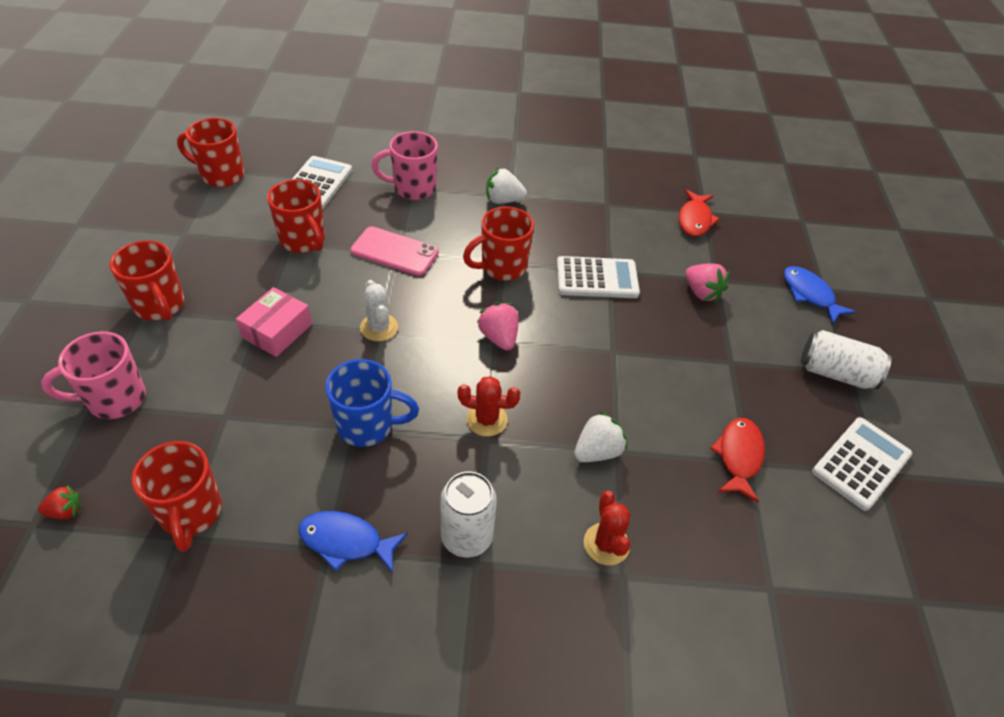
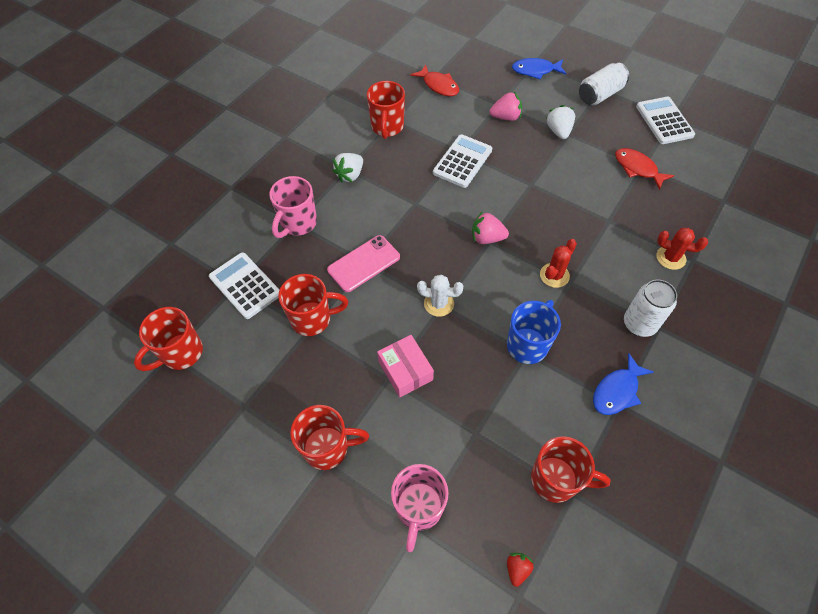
camera: 55 degrees left, 10 degrees up
(502, 267) = (421, 207): red mug -> red mug (387, 127)
(597, 451) = (605, 231): white strawberry -> white strawberry (558, 131)

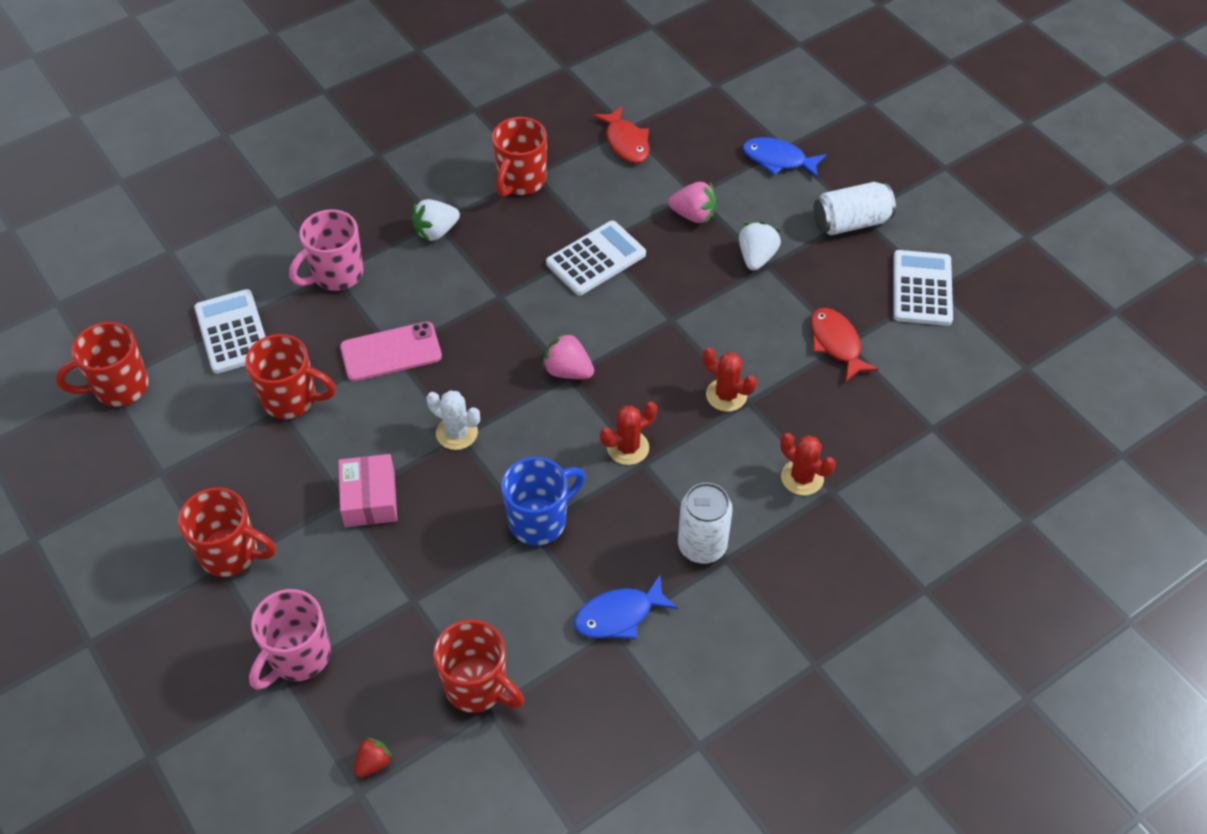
camera: 20 degrees right, 5 degrees down
(593, 221) = (726, 395): none -> red cactus

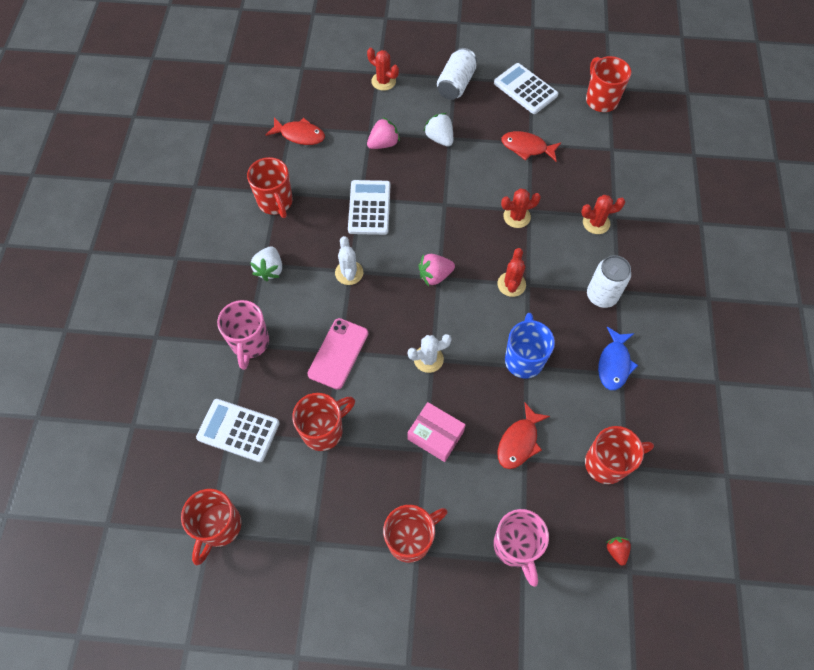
camera: 50 degrees left, 10 degrees up
(429, 582) = (519, 442): none -> red fish
(496, 296) = (349, 273): none -> white cactus
(778, 160) = (383, 81): blue fish -> red cactus
(996, 370) = (601, 100): none -> red mug

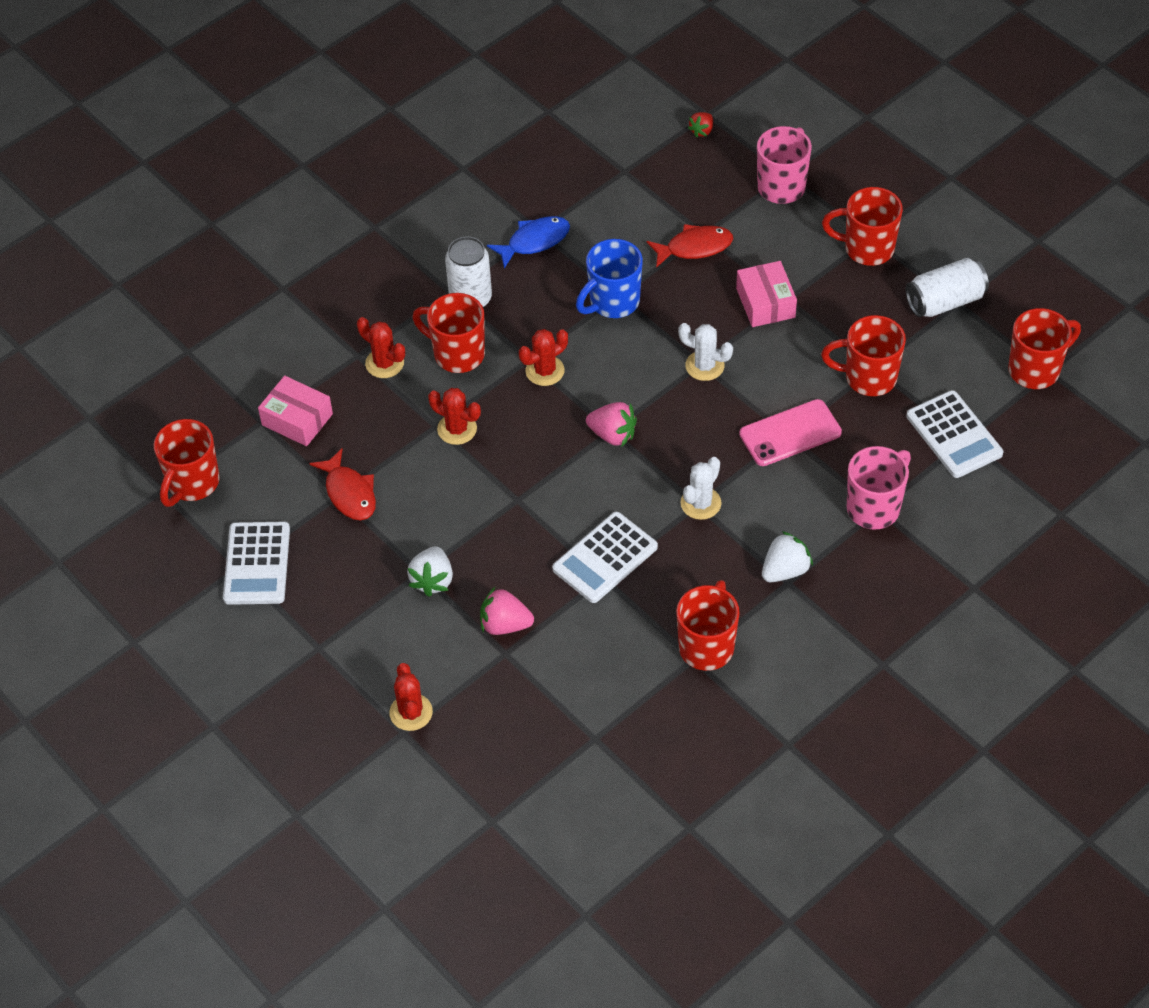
camera: 135 degrees left, 10 degrees down
(300, 135) = (594, 716): red fish -> none
(456, 84) = (328, 636): white can -> white can (945, 301)
(597, 162) = (297, 419): none -> pink box
(607, 463) = (637, 183): red mug -> red mug (457, 354)

